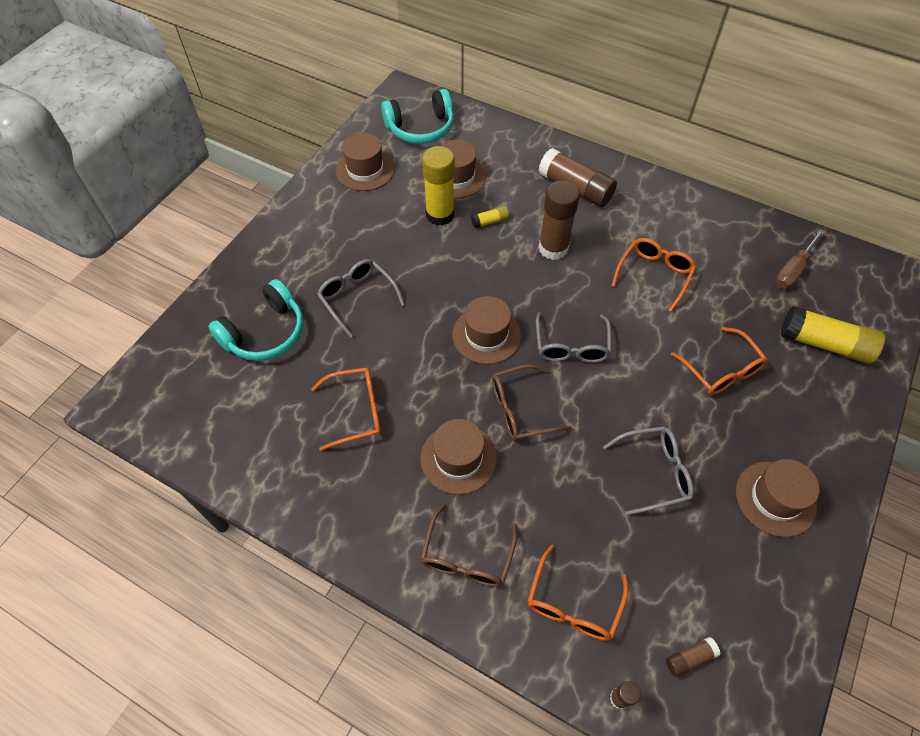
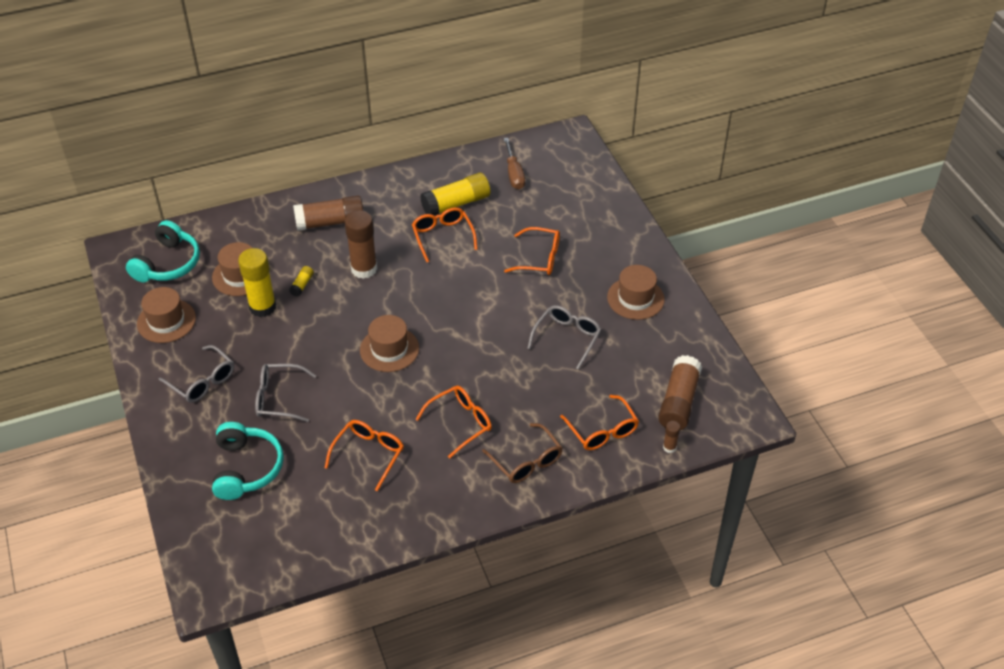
camera: 50 degrees left, 10 degrees down
(458, 458) = (460, 423): brown hat -> orange glasses
(521, 409) = (461, 369): brown glasses -> none
(571, 346) = (445, 313): grey glasses -> grey glasses (202, 381)
(689, 658) = (678, 402): brown glue stick -> brown glue stick, size x2.17
(824, 344) = (574, 201): yellow glue stick -> yellow glue stick (456, 204)

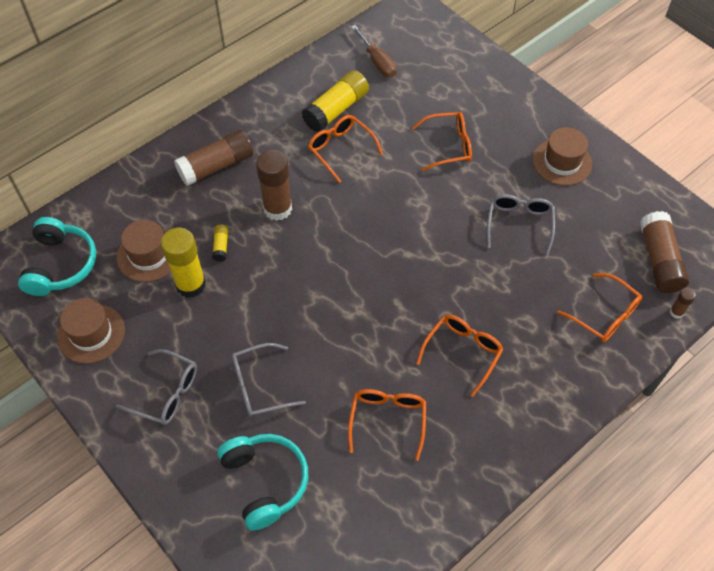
camera: 20 degrees left, 10 degrees up
(389, 349) = (349, 292): brown hat -> none
(526, 461) = (549, 373): brown glasses -> none

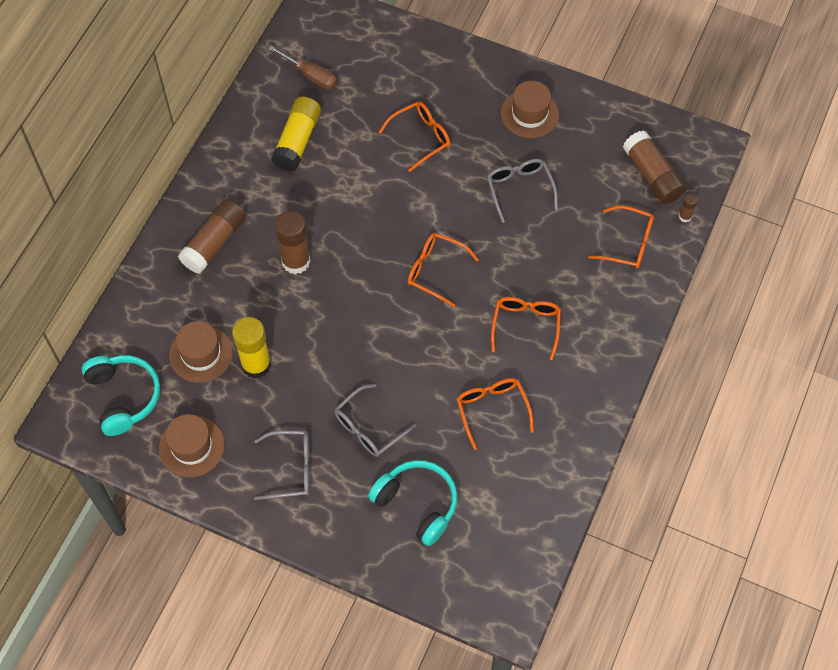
camera: 25 degrees left, 5 degrees up
(221, 246) = (263, 318): yellow glue stick -> none
(341, 150) = (323, 180): orange glasses -> orange glasses (435, 271)

